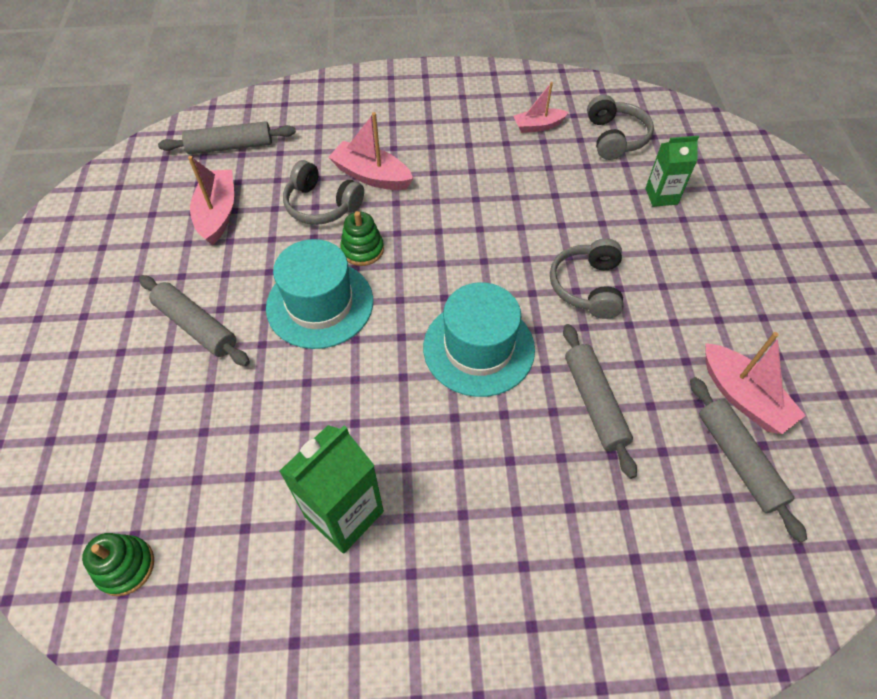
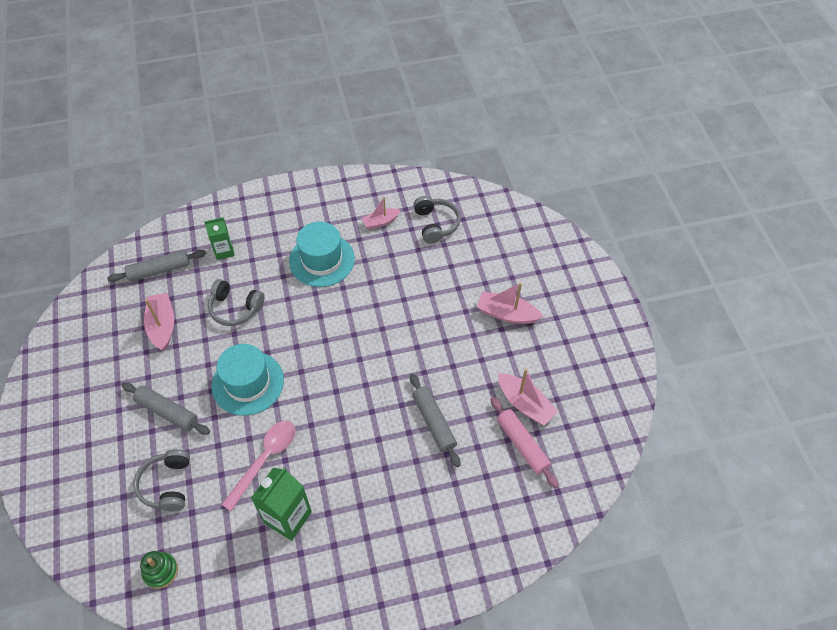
camera: 10 degrees left, 0 degrees up
(324, 417) = (265, 459): none -> pink spoon
(362, 249) = (270, 338): green stacking toy -> none
(371, 176) = (267, 280): pink boat -> pink boat (506, 314)
(478, 348) = (357, 397): turquoise hat -> turquoise hat (322, 260)
(587, 287) = (424, 343): grey headphones -> grey headphones (167, 484)
(661, 196) = (470, 267): green carton -> green carton (224, 251)
(738, 460) = (522, 445): grey rolling pin -> pink rolling pin

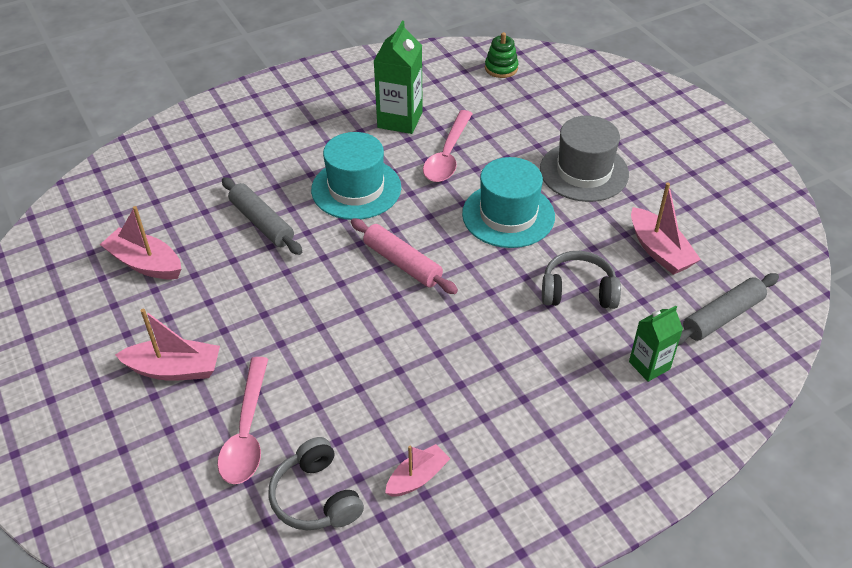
camera: 165 degrees right, 10 degrees down
(167, 412) = (584, 172): grey rolling pin -> grey hat
(167, 484) = (538, 119): grey headphones -> none
(322, 260) = (489, 386): turquoise hat -> turquoise hat (356, 189)
(467, 266) = (247, 431): none -> pink spoon
(522, 445) = (149, 223): pink rolling pin -> pink rolling pin (402, 263)

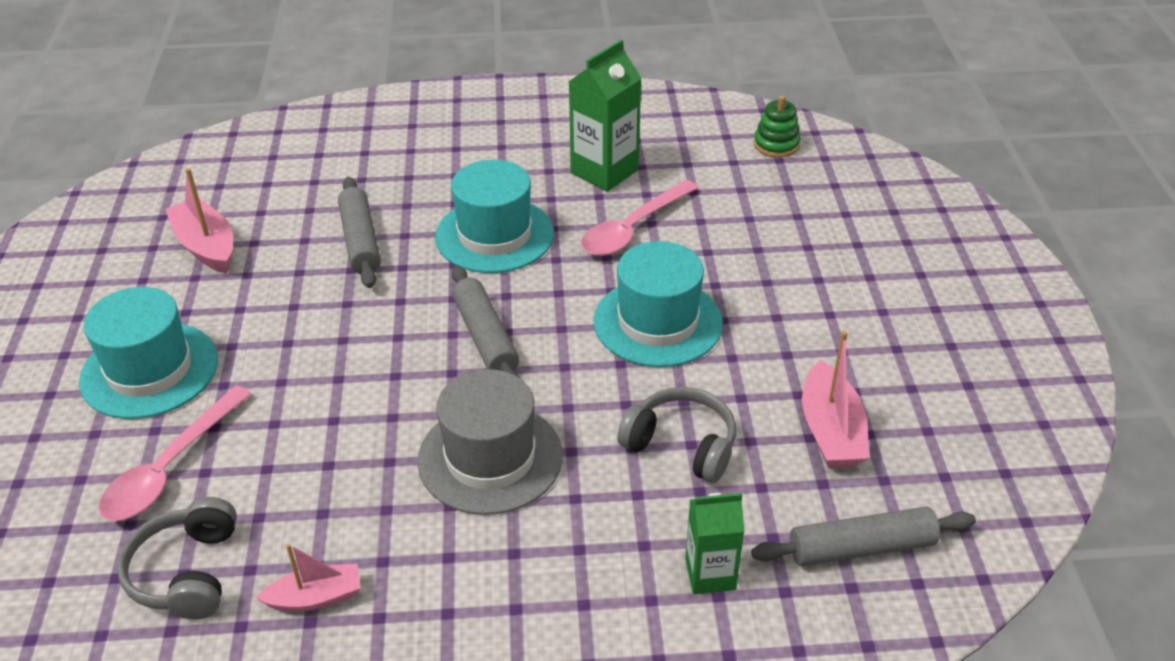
camera: 25 degrees right, 5 degrees down
(175, 369) = (150, 370): pink boat -> turquoise hat
(402, 263) = (485, 337): pink rolling pin -> grey rolling pin
(584, 172) = (796, 299): grey hat -> grey hat (490, 458)

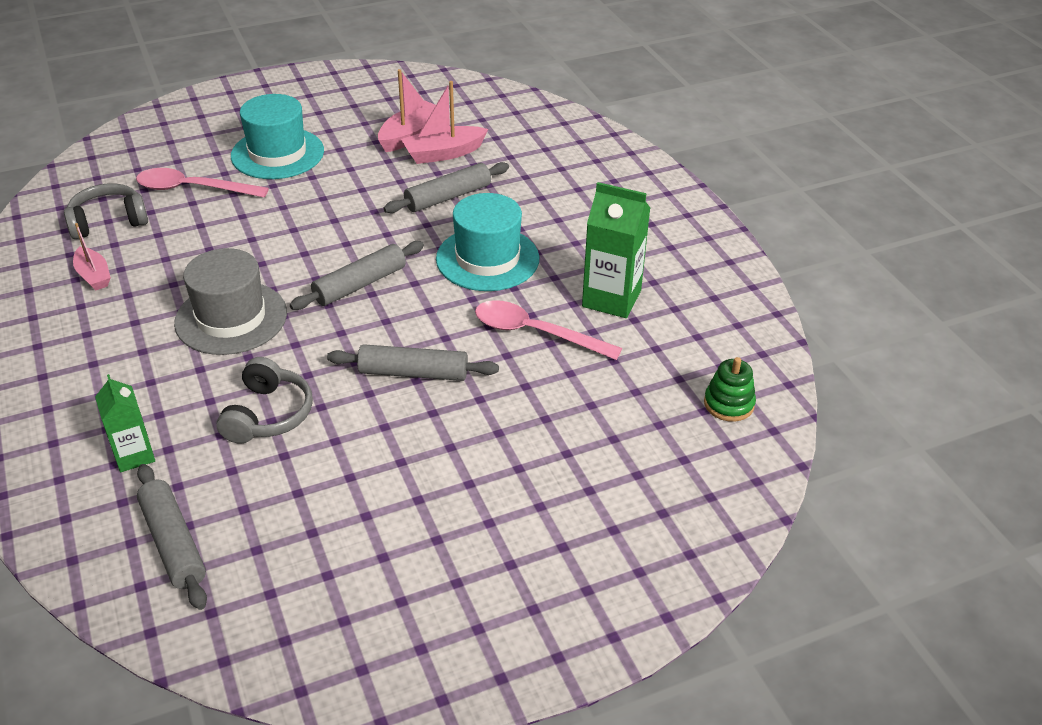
camera: 70 degrees right, 0 degrees up
(658, 322) = (413, 373): turquoise hat -> grey rolling pin
(830, 431) = (308, 505): pink boat -> pink boat (443, 153)

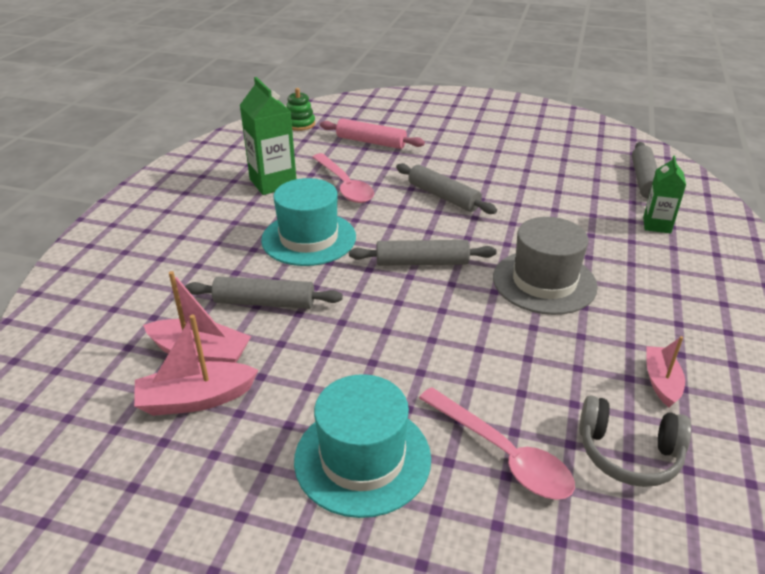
camera: 140 degrees left, 5 degrees down
(268, 414) = (555, 212): grey headphones -> none
(597, 420) = (371, 142): none -> pink rolling pin

